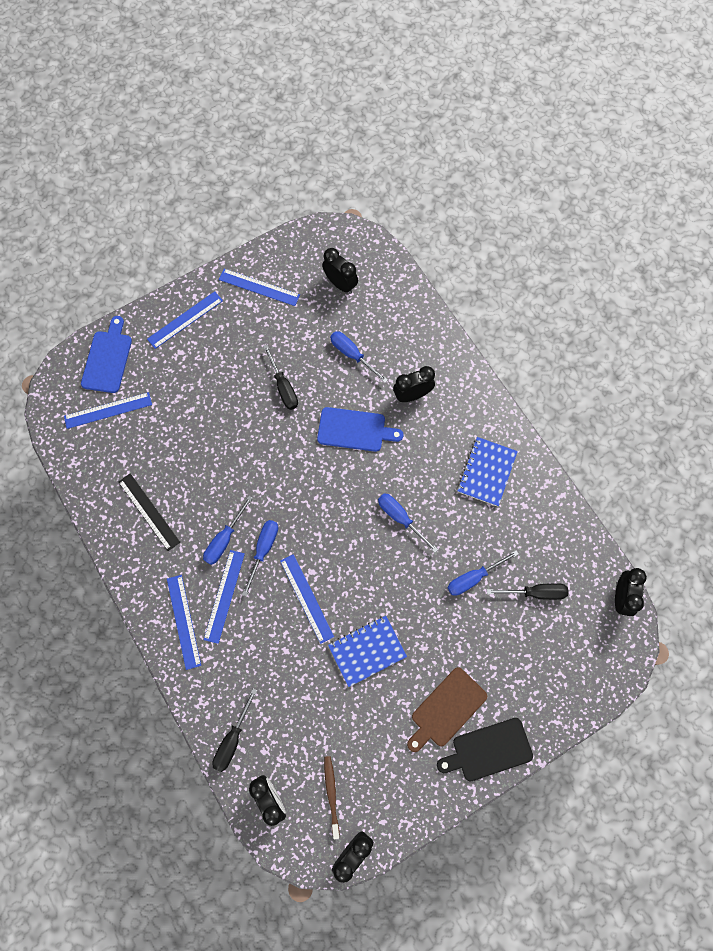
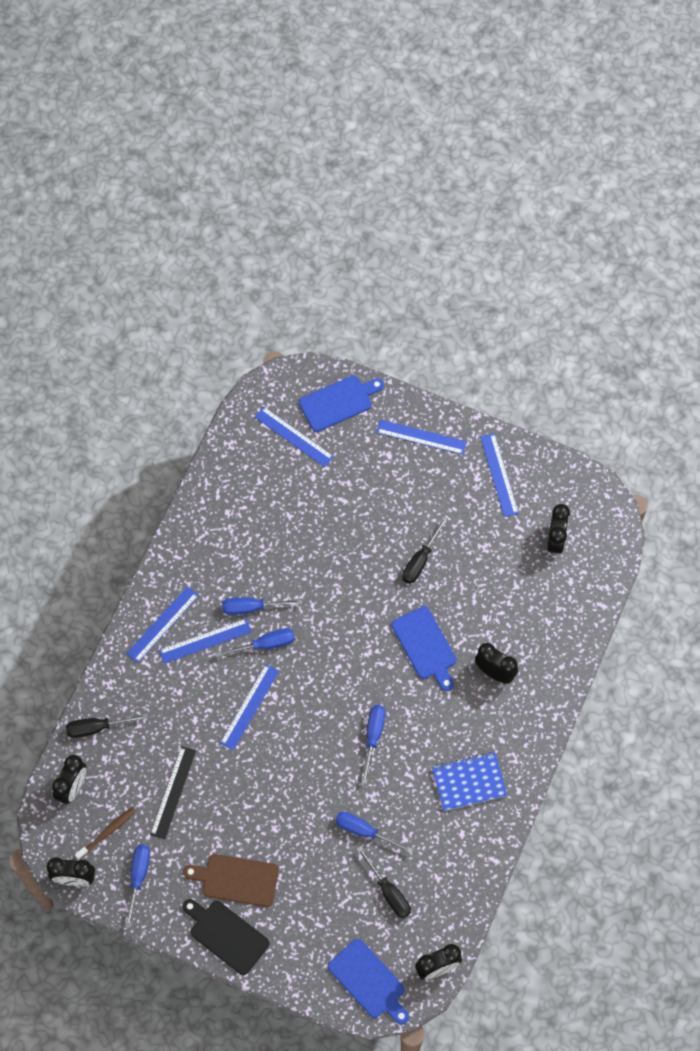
camera: 55 degrees right, 5 degrees down
(148, 511) = (232, 532): black ruler -> black ruler (173, 792)
(352, 355) = (494, 597): blue screwdriver -> blue screwdriver (138, 877)
(367, 651) = (240, 784): blue notebook -> none
(599, 658) = (368, 981): none -> blue cutting board

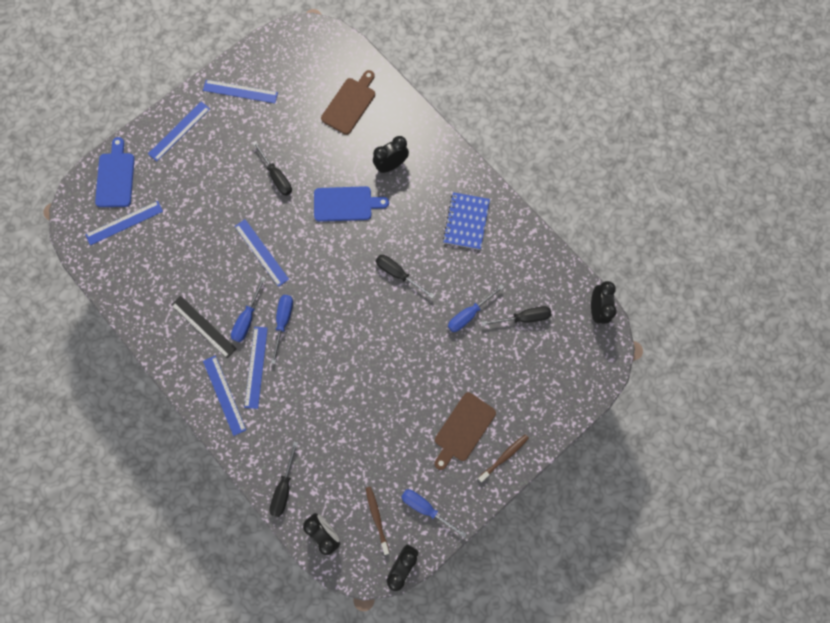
camera: 65 degrees left, 10 degrees up
(173, 792) = (368, 448): black ruler -> black ruler (203, 326)
(226, 935) = (504, 457): black cutting board -> brown toothbrush
(249, 707) = (328, 356): blue ruler -> blue ruler (261, 252)
(368, 981) = (585, 363): blue cutting board -> none
(373, 737) = (398, 274): blue screwdriver -> black screwdriver
(544, 595) = (350, 104): none -> brown cutting board
(555, 540) = (312, 77): black clock -> none

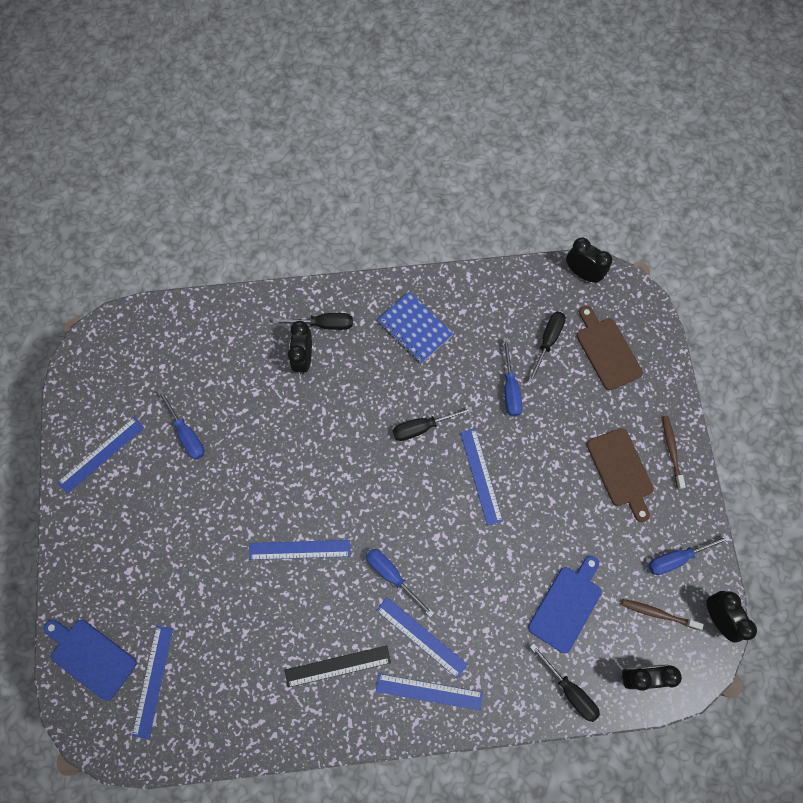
camera: 55 degrees left, 5 degrees down
(179, 131) = (93, 550): blue ruler -> blue ruler (481, 476)
(248, 318) = (362, 611): blue screwdriver -> blue screwdriver (186, 434)
(277, 176) = (228, 479): black screwdriver -> black screwdriver (323, 324)
(346, 204) = (311, 429): blue cutting board -> blue cutting board (566, 605)
(350, 104) = (206, 354): brown cutting board -> brown cutting board (607, 351)

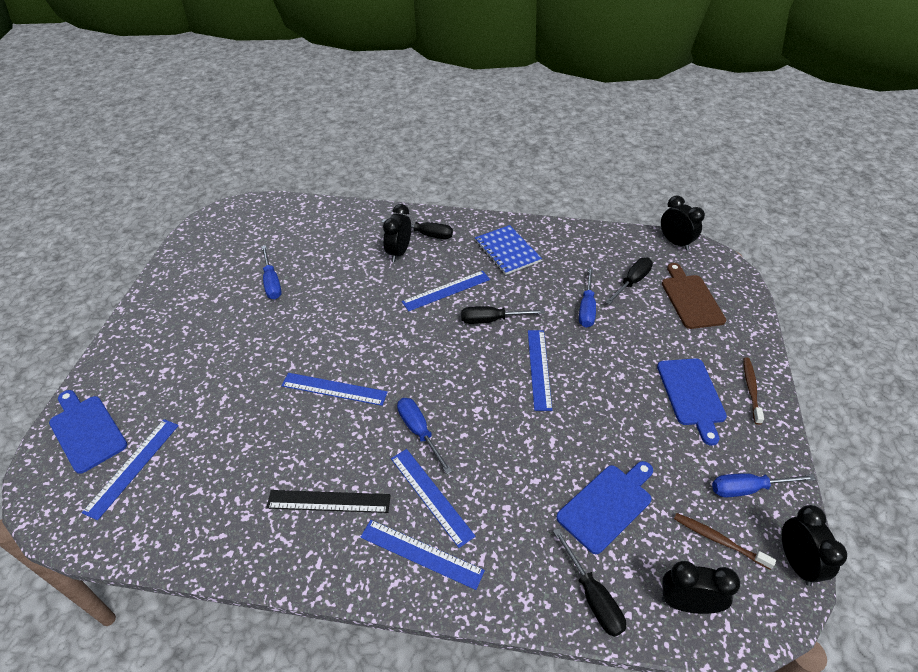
camera: 15 degrees right, 25 degrees down
(101, 454) = (191, 282): blue ruler -> blue ruler (446, 290)
(621, 470) = (691, 395): brown cutting board -> blue cutting board

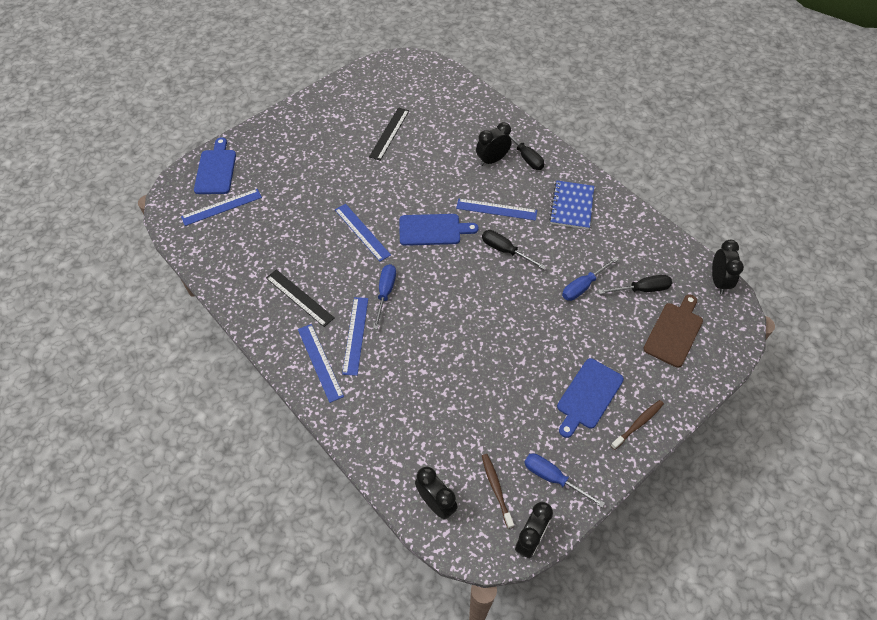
camera: 40 degrees right, 10 degrees up
(272, 282) = (389, 133): blue screwdriver -> black ruler
(539, 368) = (501, 305): blue ruler -> none
(593, 596) = (387, 456): black screwdriver -> none
(607, 505) = (450, 417): blue cutting board -> blue cutting board (433, 230)

